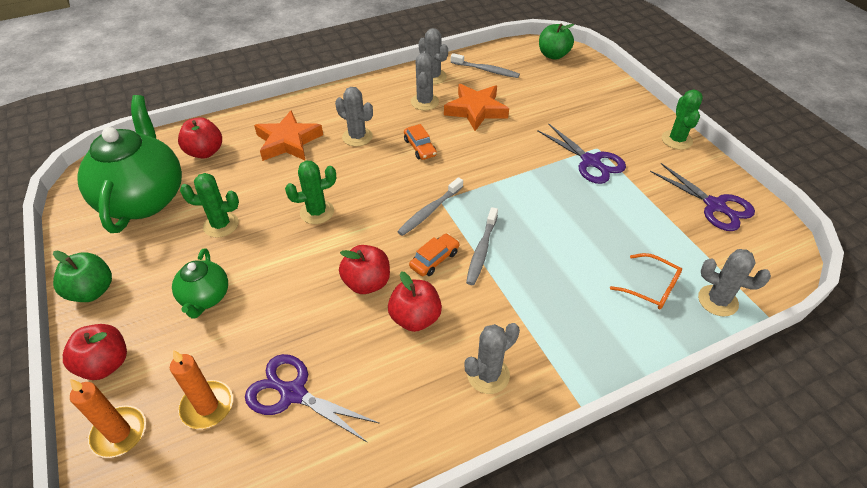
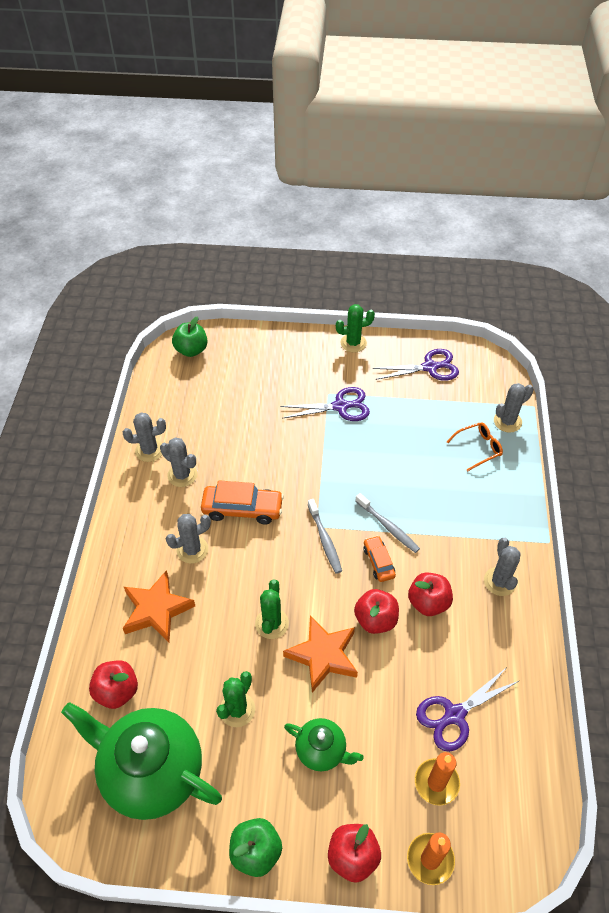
camera: 60 degrees left, 5 degrees up
(420, 147) = (242, 509): orange car -> orange car, size x1.71
(476, 110) = (223, 444): orange star -> orange star (323, 655)
(486, 70) = (173, 407): grey toothbrush -> none
(676, 140) = (353, 343): green cactus -> green cactus turned 45 degrees counterclockwise

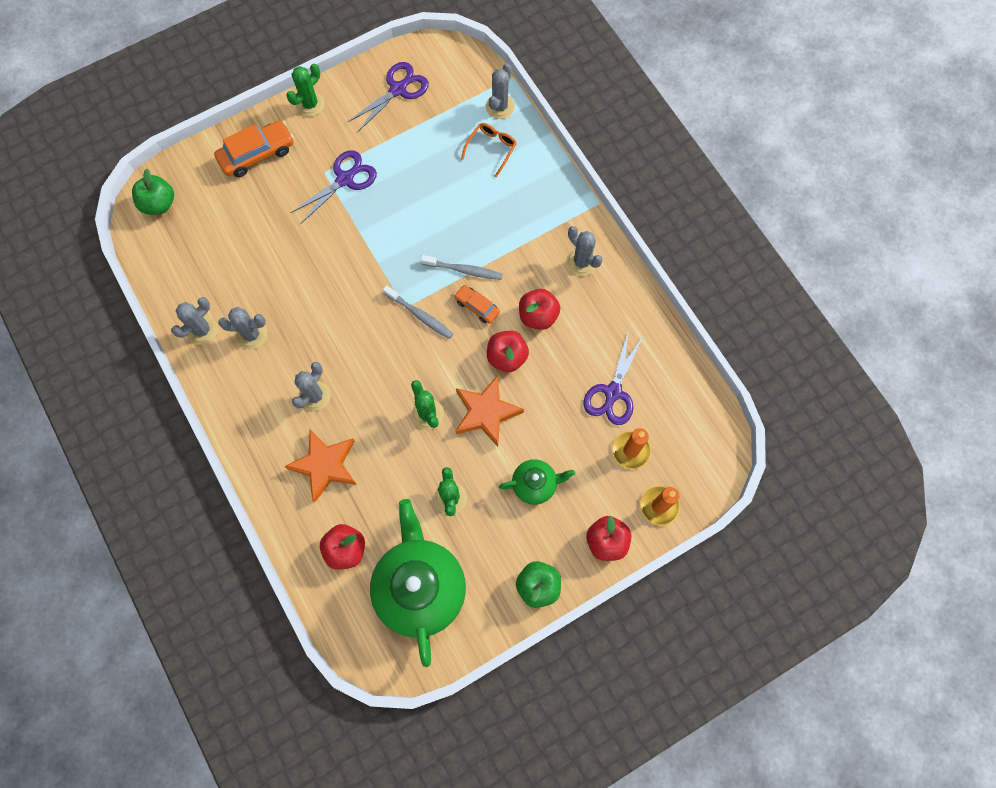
camera: 35 degrees left, 20 degrees up
(151, 771) = (420, 587): green teapot -> green teapot turned 90 degrees clockwise
(242, 509) = (330, 332): orange car -> orange car (257, 154)

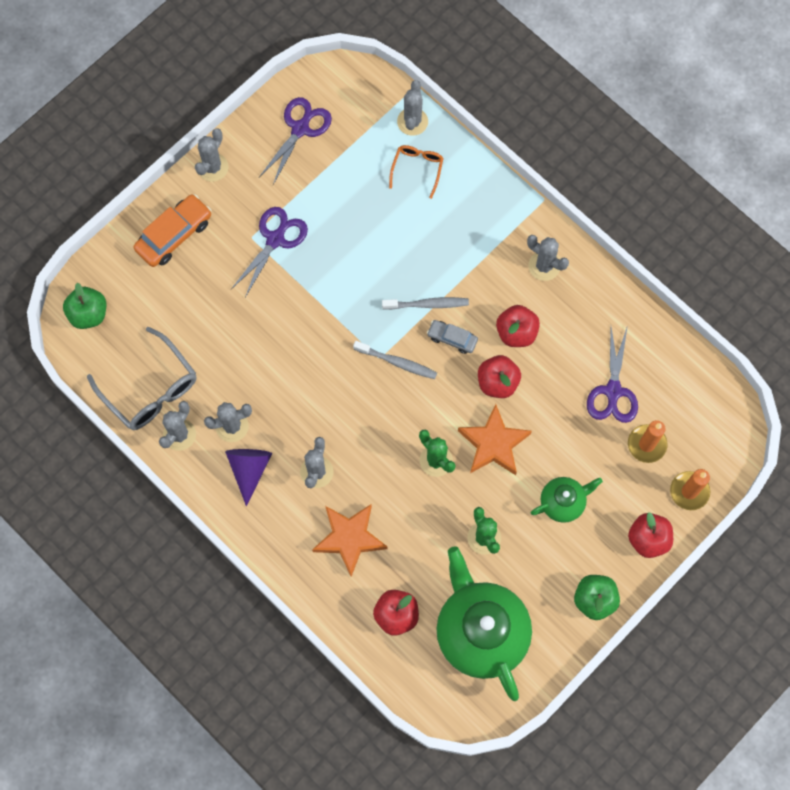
camera: 15 degrees left, 0 degrees up
(190, 282) = (149, 388): none -> grey glasses
(254, 378) = (249, 469): none -> purple cone
(310, 104) = (212, 167): green cactus -> grey cactus
(477, 306) = (452, 338): orange car -> grey car

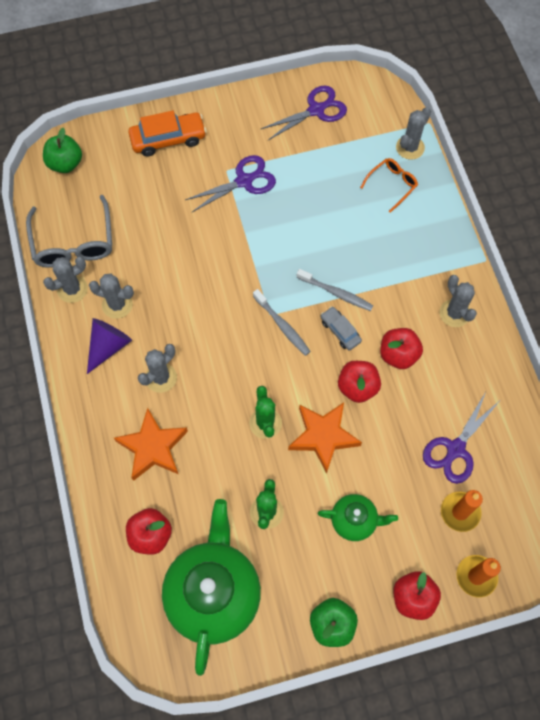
camera: 30 degrees right, 5 degrees down
(212, 167) = (230, 105): grey cactus -> none

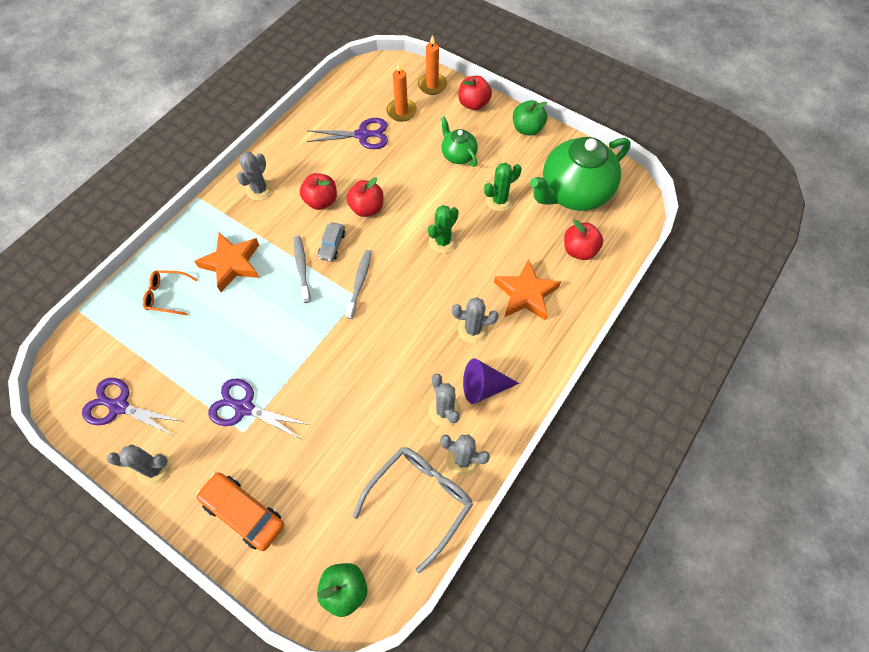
camera: 130 degrees left, 5 degrees down
(323, 436) = (420, 204): orange star -> orange star (232, 264)
(410, 147) = (116, 307): grey cactus -> grey cactus (154, 469)

